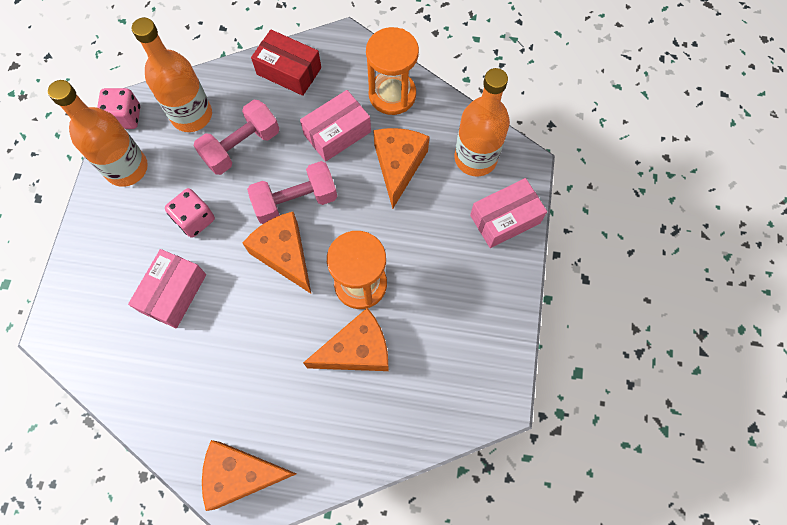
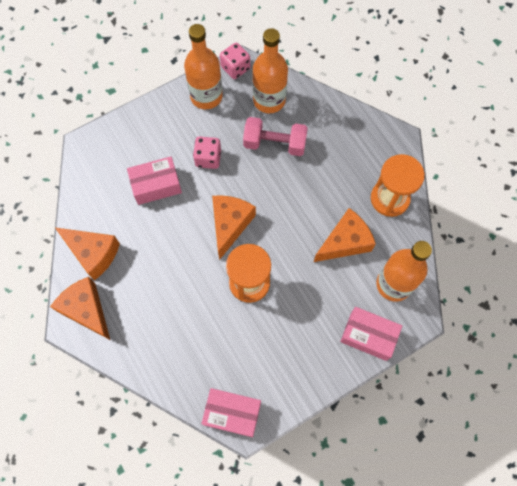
camera: 50 degrees right, 0 degrees up
(289, 71) = (348, 127): red box -> none
(295, 201) = (268, 202): pink dumbbell -> none
(337, 133) = (333, 189): pink box -> pink box (232, 413)
(357, 350) = (207, 314): orange cheese -> orange cheese (93, 253)

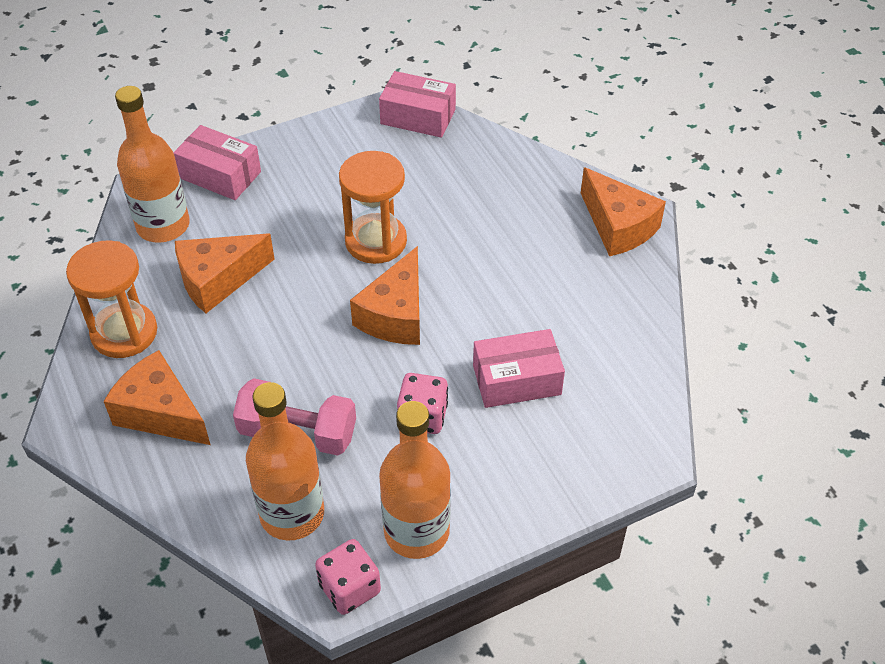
camera: 175 degrees left, 20 degrees down
(93, 253) = (616, 292): orange cheese -> orange cheese (160, 413)

